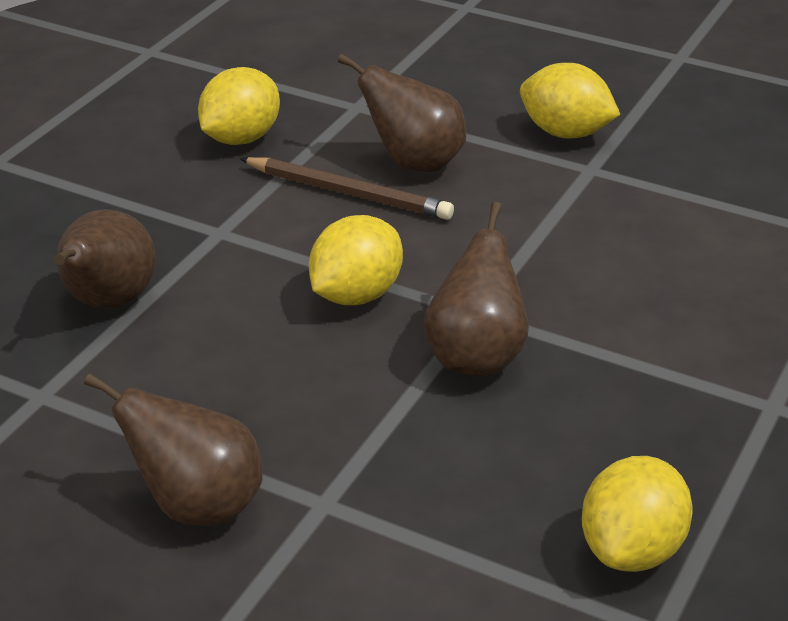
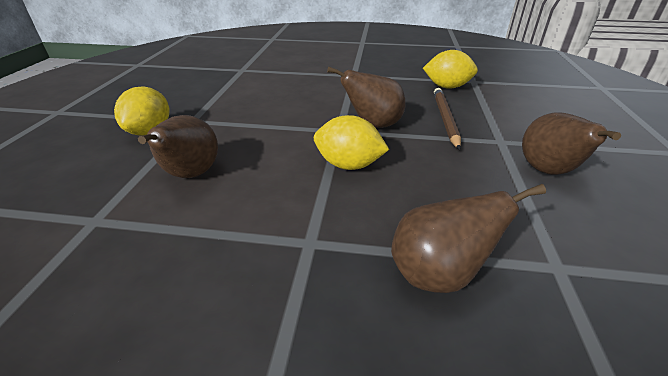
camera: 110 degrees left, 0 degrees up
(241, 138) = (149, 279): yellow lemon -> none
(348, 193) = (236, 193): brown pencil -> brown pencil (445, 119)

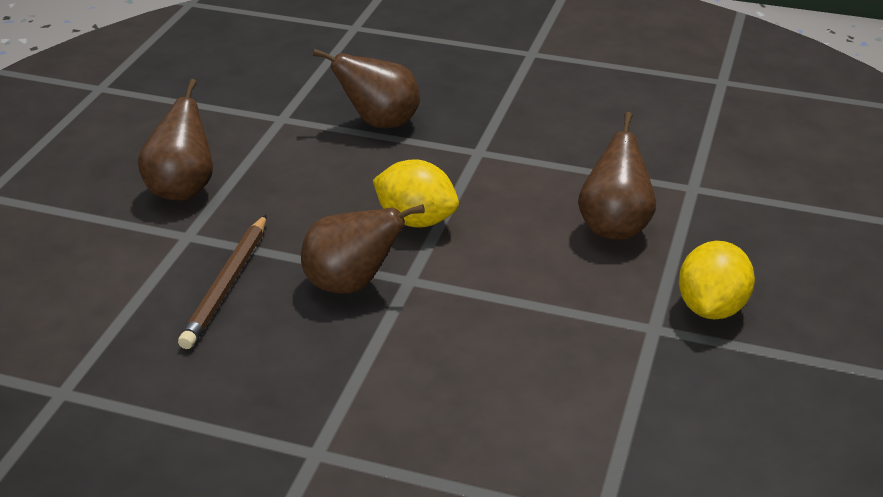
camera: 170 degrees left, 0 degrees up
(447, 87) = (140, 375): yellow lemon -> none

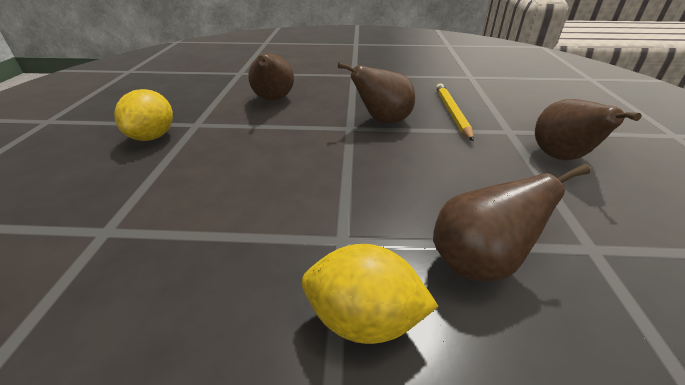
camera: 165 degrees right, 0 degrees up
(227, 284) = (452, 113): brown pencil -> yellow pencil
(416, 220) = (366, 161): yellow lemon -> yellow lemon (364, 319)
(614, 227) = (203, 178): brown pear -> brown pear (273, 99)

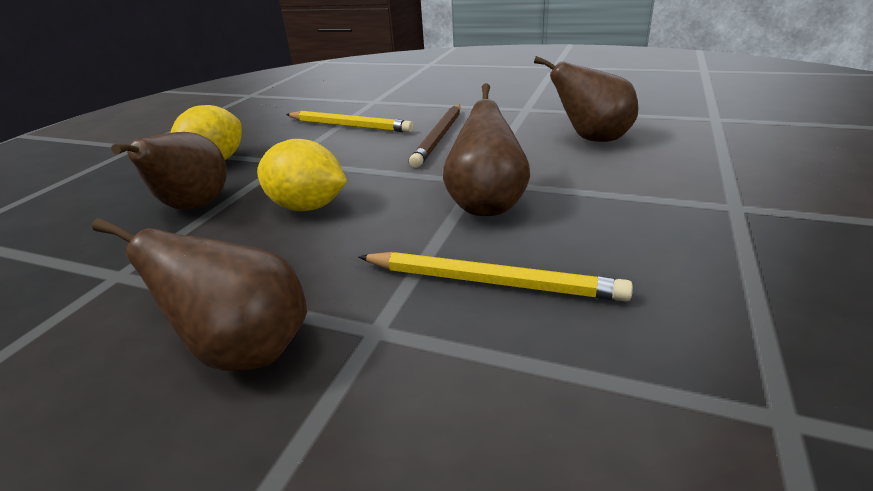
camera: 110 degrees right, 5 degrees down
(153, 137) = (504, 97): yellow lemon -> yellow lemon (307, 207)
(220, 223) = (349, 126): none -> yellow pencil
(266, 153) = (439, 137): none -> brown pencil

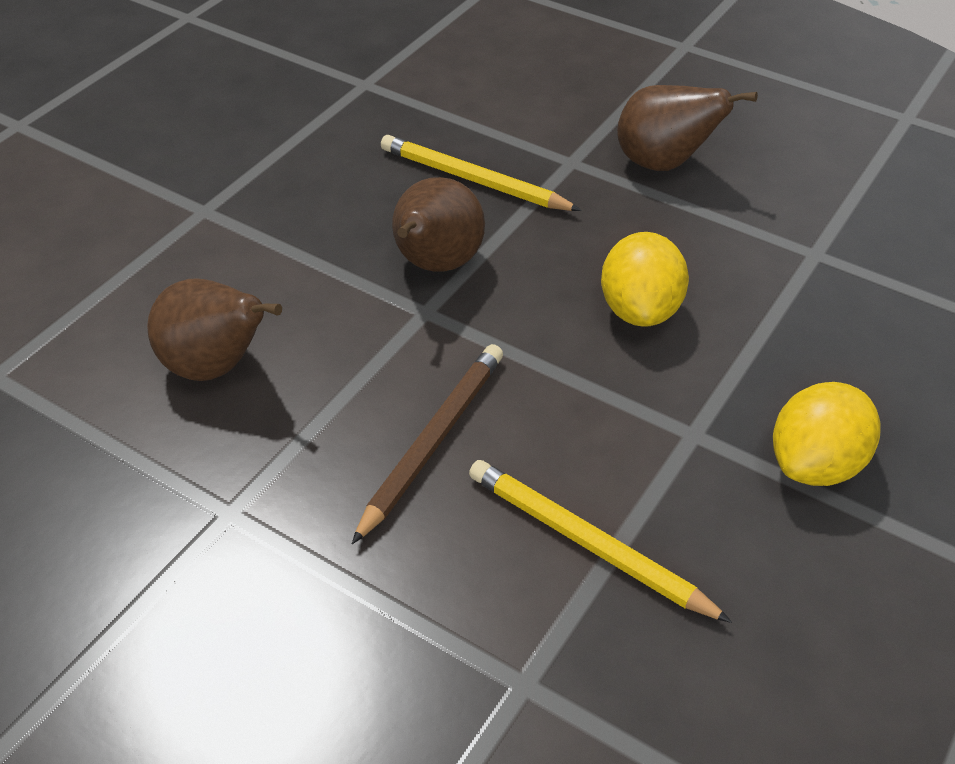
camera: 170 degrees left, 15 degrees up
(193, 207) = (789, 343): brown pear -> none
(307, 207) = (640, 310): yellow lemon -> yellow lemon turned 60 degrees clockwise

